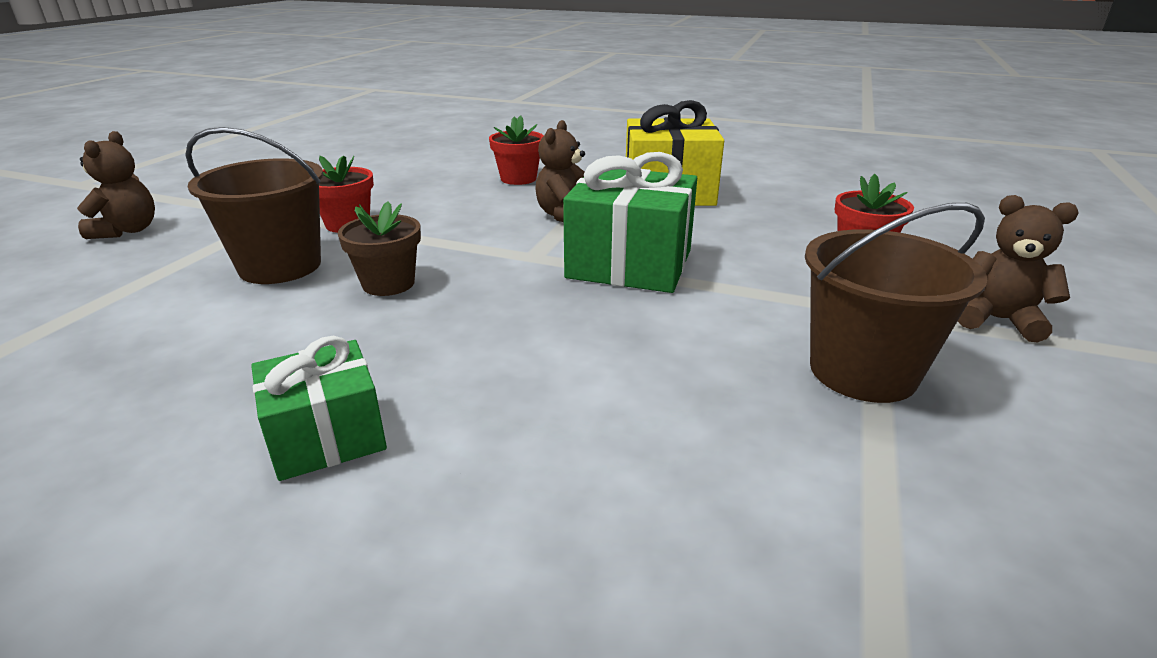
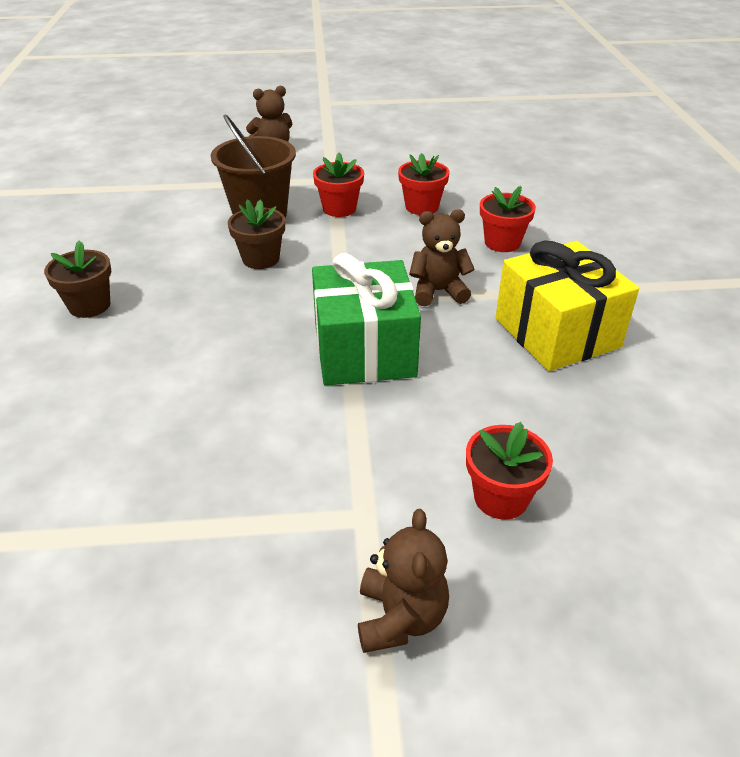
camera: 65 degrees right, 10 degrees up
(327, 436) = (89, 305): green gift -> brown flower pot
(409, 191) = (421, 207): none -> red flower pot
(862, 371) = (246, 515): brown bucket -> none

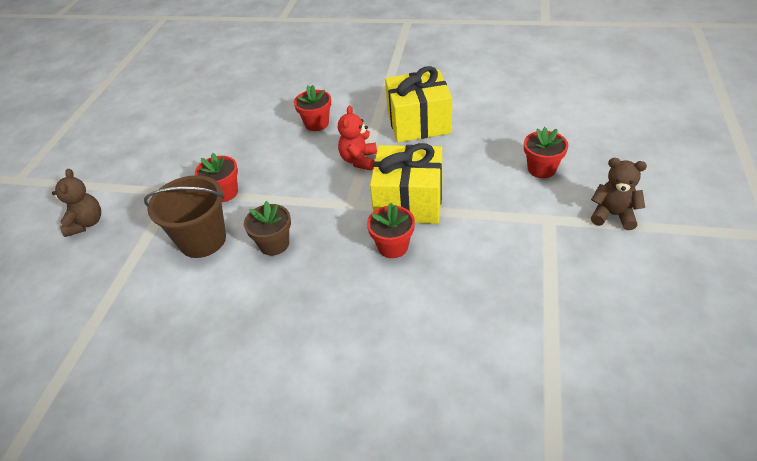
camera: 70 degrees left, 5 degrees up
(89, 305) = (291, 359): brown flower pot -> none
(364, 350) = (409, 201): green gift -> yellow gift
(421, 207) = (249, 150): red flower pot -> red flower pot (393, 246)
(438, 291) = (359, 160): brown teddy bear -> red teddy bear

